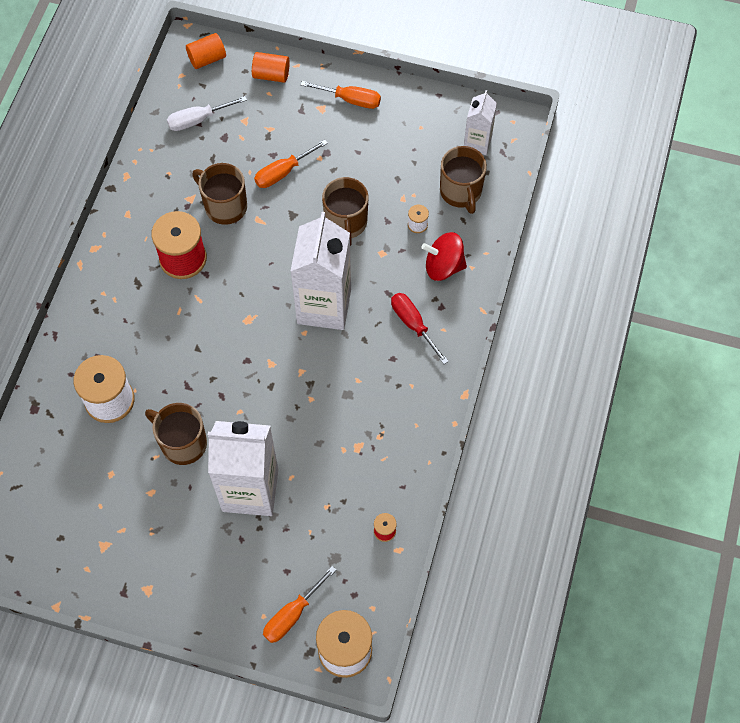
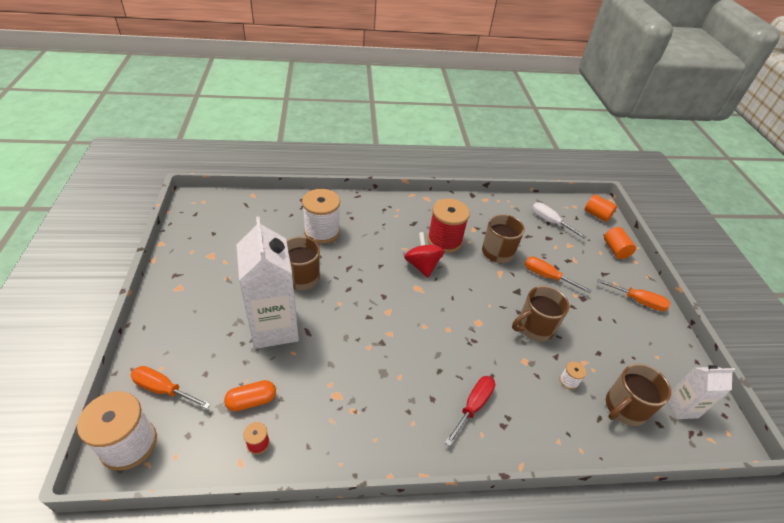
camera: 65 degrees right, 20 degrees down
(324, 306) = (454, 333): white carton -> none
(336, 529) = (251, 401): none -> orange capsule
(350, 100) = (638, 301): orange screwdriver -> orange screwdriver turned 60 degrees counterclockwise
(443, 266) = (544, 415): red spinning top -> red spinning top (422, 265)

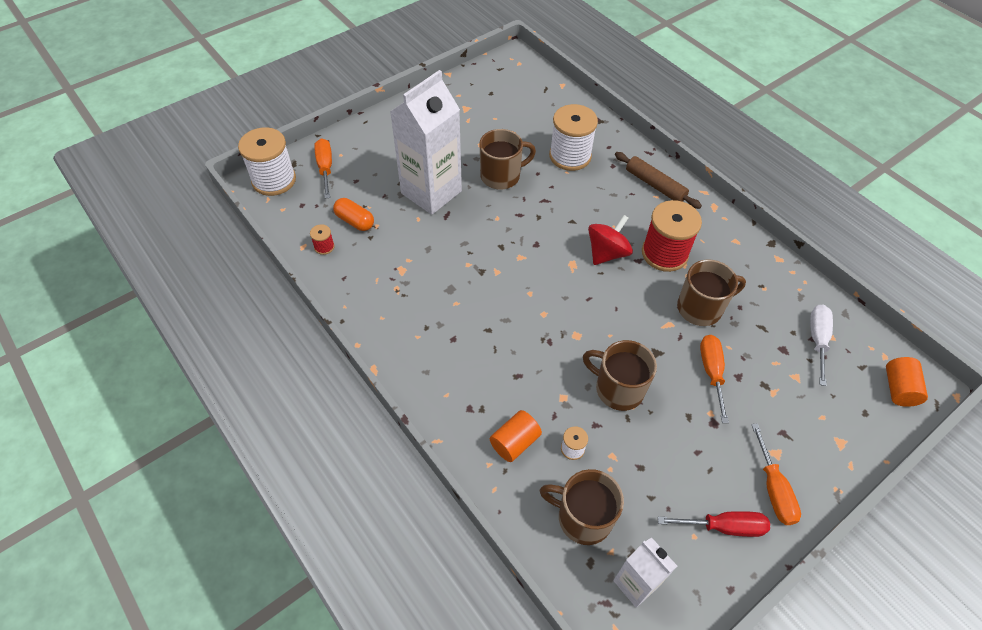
camera: 60 degrees right, 10 degrees up
(387, 210) = (655, 185): none -> brown rolling pin
(473, 406) = (471, 374): red screwdriver -> red screwdriver (723, 527)
(615, 250) = (848, 433): orange cylinder -> orange cylinder (515, 442)

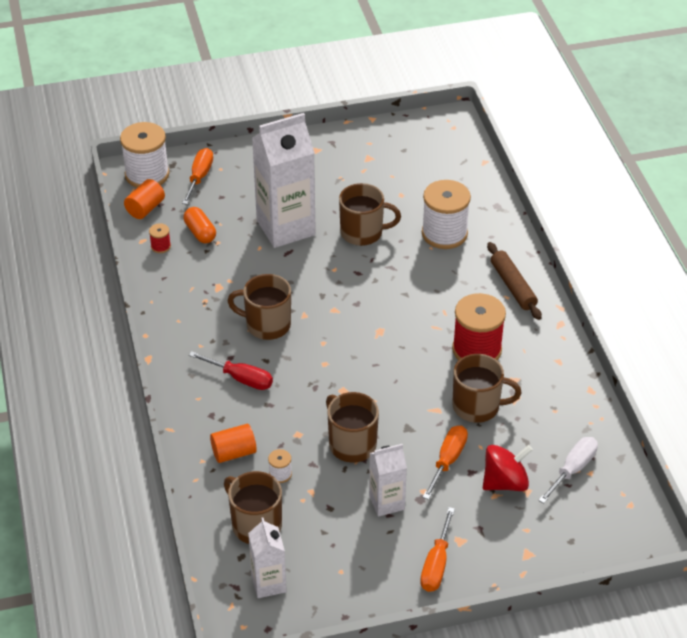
camera: 25 degrees right, 10 degrees down
(468, 293) = (266, 325): none -> brown mug
(607, 253) = (420, 332): red spinning top -> red spinning top (505, 482)
(687, 439) = (386, 502): none -> white carton
(723, 527) = (371, 574): red screwdriver -> red screwdriver (240, 378)
(898, 389) = (620, 534): orange cylinder -> orange cylinder (145, 208)

